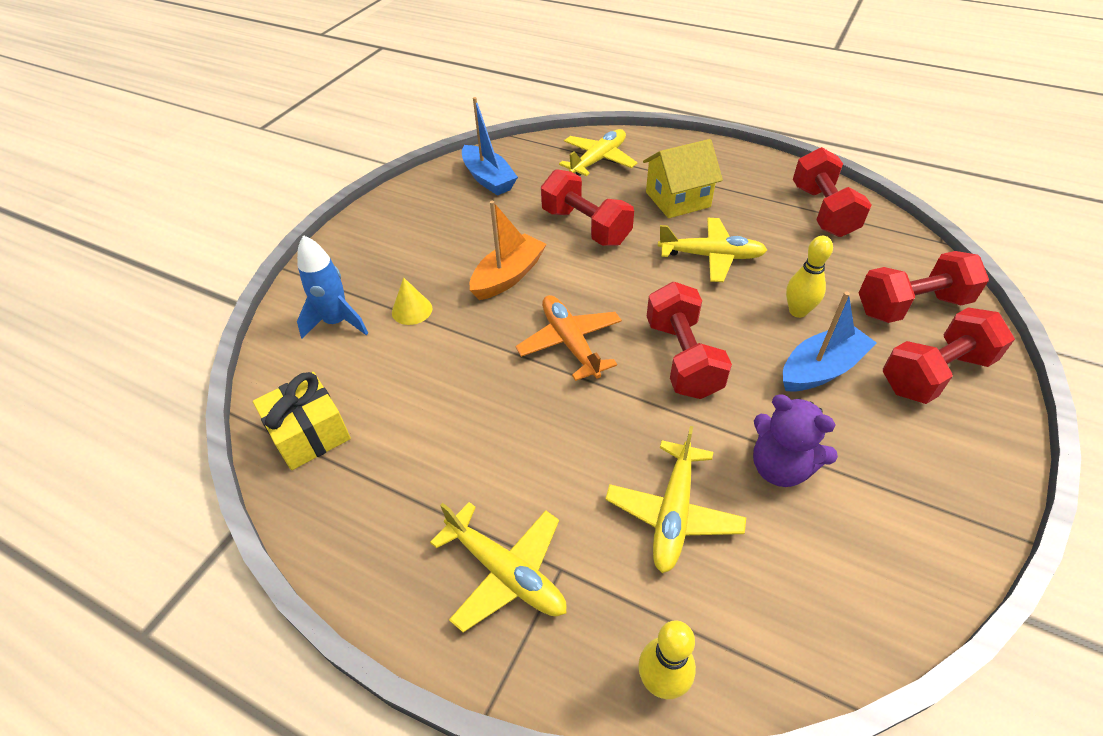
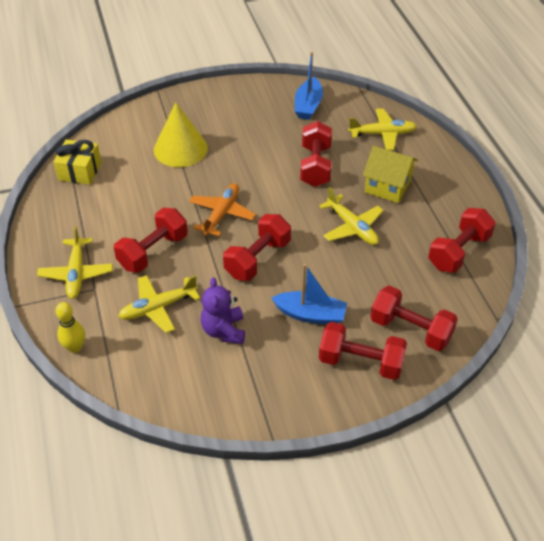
camera: 45 degrees right, 0 degrees up
(337, 322) = (145, 132): blue rocket -> none
(412, 310) = (180, 149): yellow cone -> yellow cone, size x2.15
(508, 276) = (242, 164): orange boat -> none
(561, 451) = (153, 252): none -> red dumbbell
(798, 311) = (347, 284): yellow bowling pin -> none

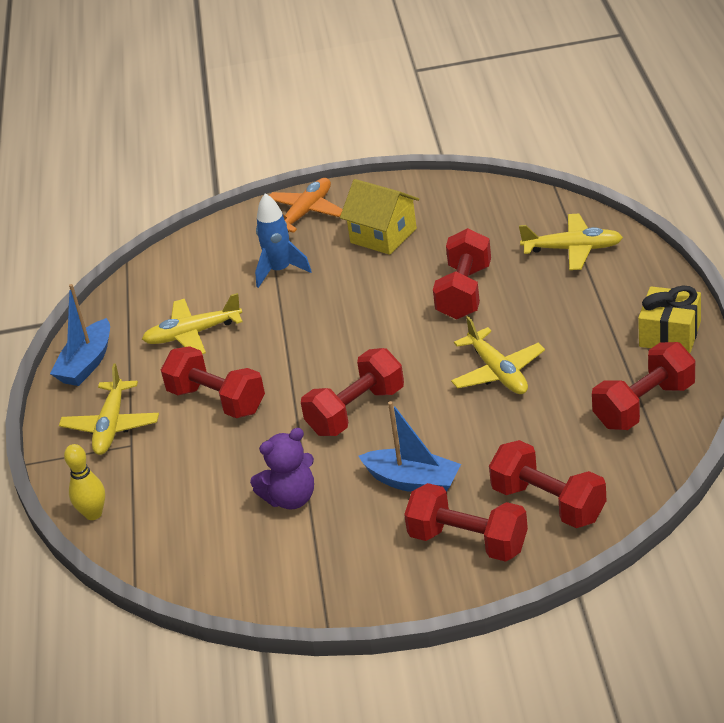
camera: 15 degrees right, 10 degrees down
(80, 171) = (139, 300): yellow gift -> yellow gift (670, 334)
(153, 252) = (217, 401): red dumbbell -> red dumbbell turned 75 degrees clockwise
(158, 307) = (209, 469): yellow plane -> yellow plane (192, 334)
(180, 149) = (280, 271): yellow cone -> blue rocket
(222, 214) = (319, 354): orange plane -> orange plane (305, 213)
(224, 330) = (291, 498): purple teddy bear -> purple teddy bear turned 120 degrees counterclockwise
(308, 106) = (473, 212): blue boat -> blue boat (87, 363)
(387, 186) = (562, 319): yellow house -> yellow house (383, 236)

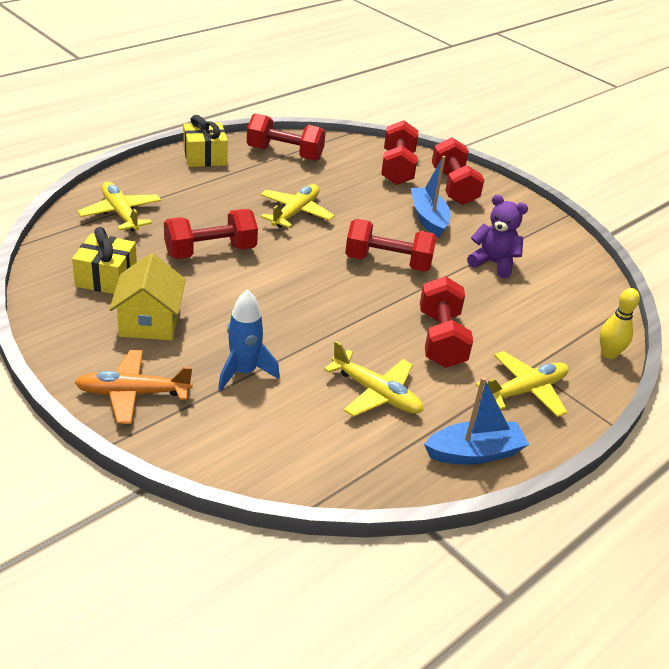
camera: 135 degrees left, 0 degrees up
(465, 223) = (106, 278): none -> yellow gift

